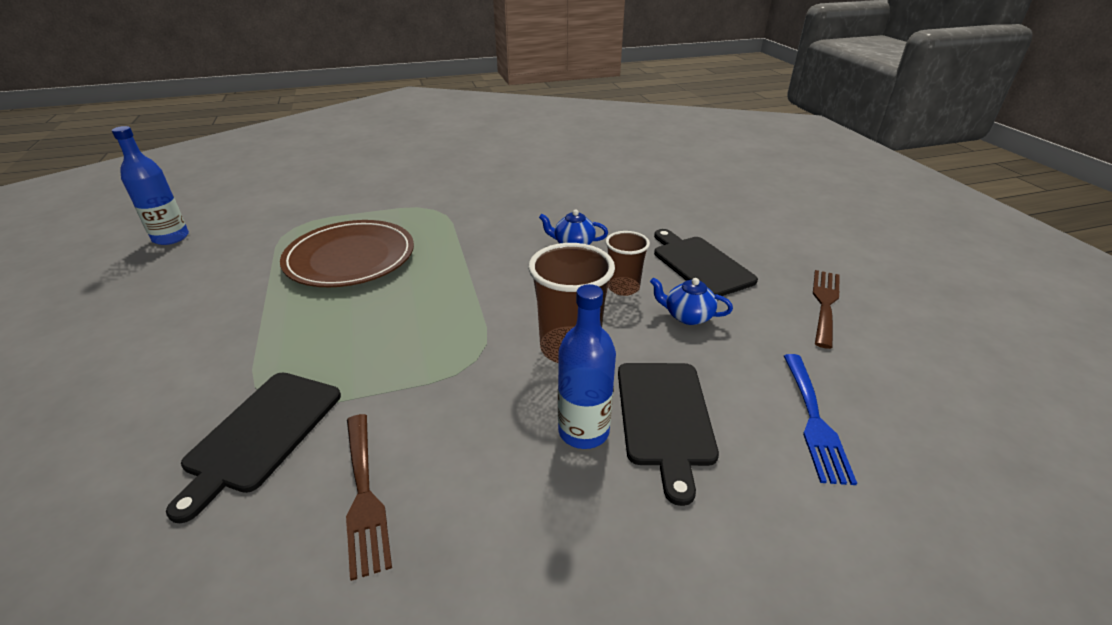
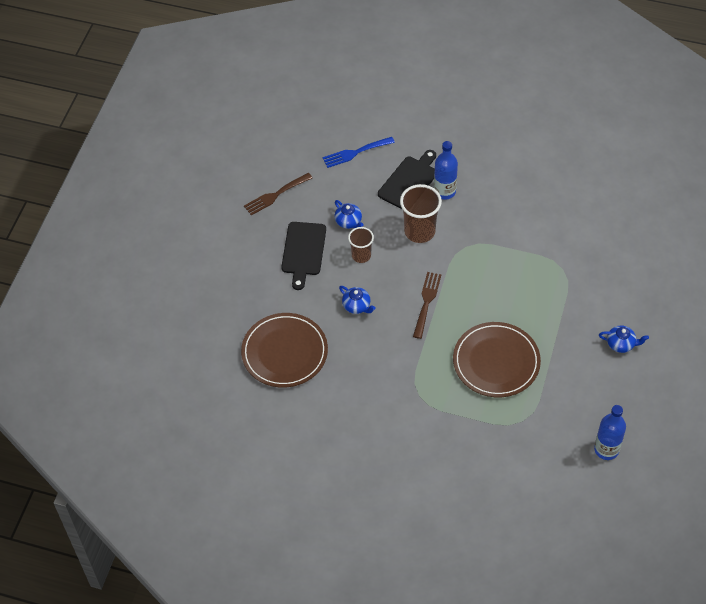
camera: 145 degrees left, 20 degrees up
(139, 337) = (621, 344): none -> blue teapot
(261, 434) = (568, 251): black cutting board -> none
(364, 495) = (536, 206): brown fork -> brown fork (426, 302)
(608, 192) = (284, 352): none -> brown plate
(814, 420) = (355, 153): blue fork -> blue fork turned 150 degrees counterclockwise

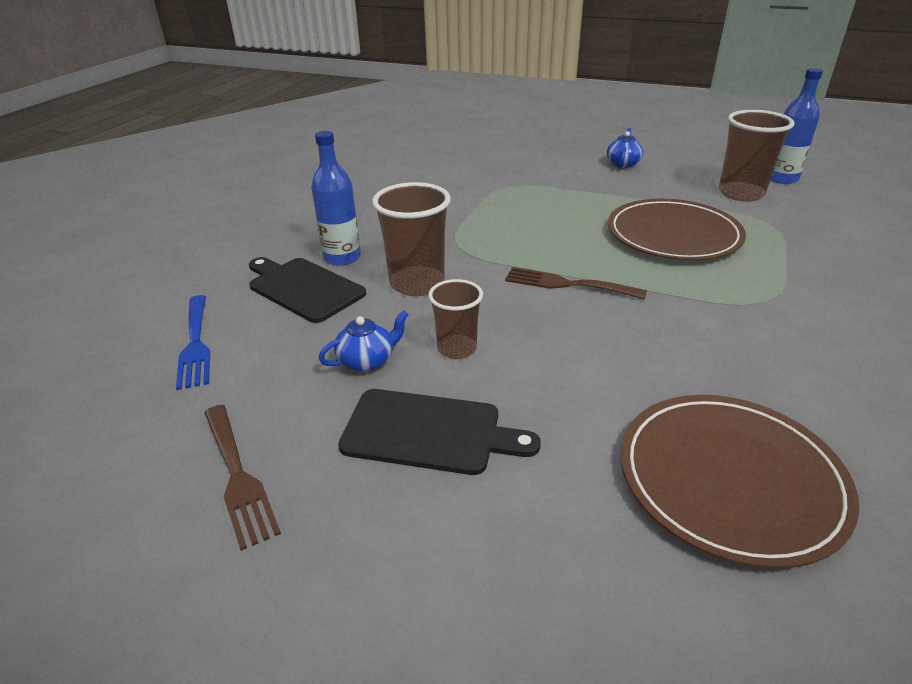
camera: 85 degrees left, 20 degrees down
(357, 306) = (581, 360): blue teapot -> none
(571, 415) = (741, 193): none -> brown cup

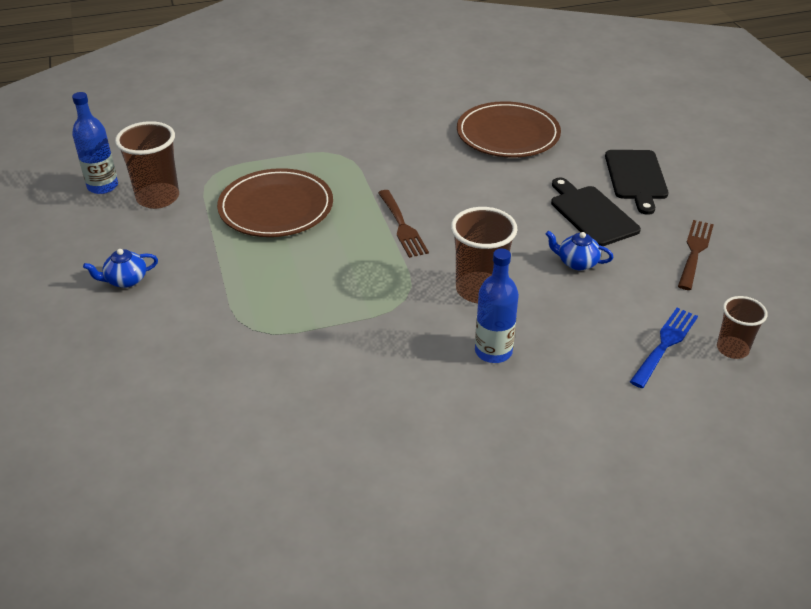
camera: 130 degrees left, 5 degrees up
(303, 288) = (554, 342): black cutting board -> black cutting board (636, 177)
(457, 349) = (523, 237): brown cup -> brown cup (732, 349)

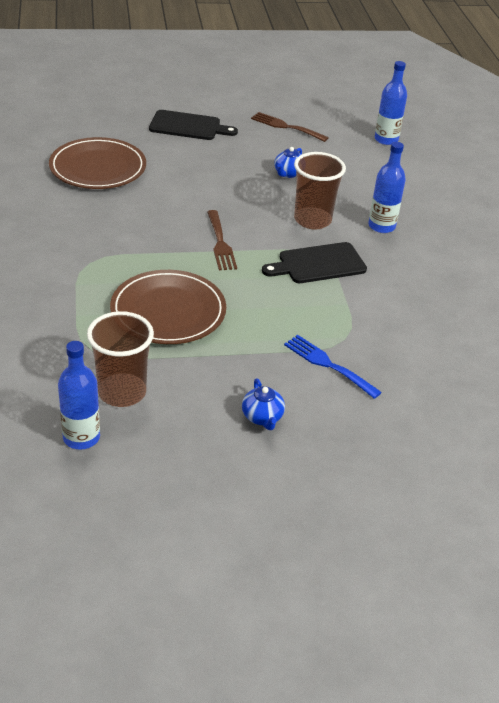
camera: 85 degrees left, 0 degrees up
(402, 226) = (220, 243): brown fork -> brown fork turned 90 degrees clockwise
(591, 214) = (230, 155): black cutting board -> black cutting board (318, 264)
(665, 344) = (379, 160): blue fork -> blue fork (328, 365)
(732, 349) = (386, 139): brown cup -> blue bottle

